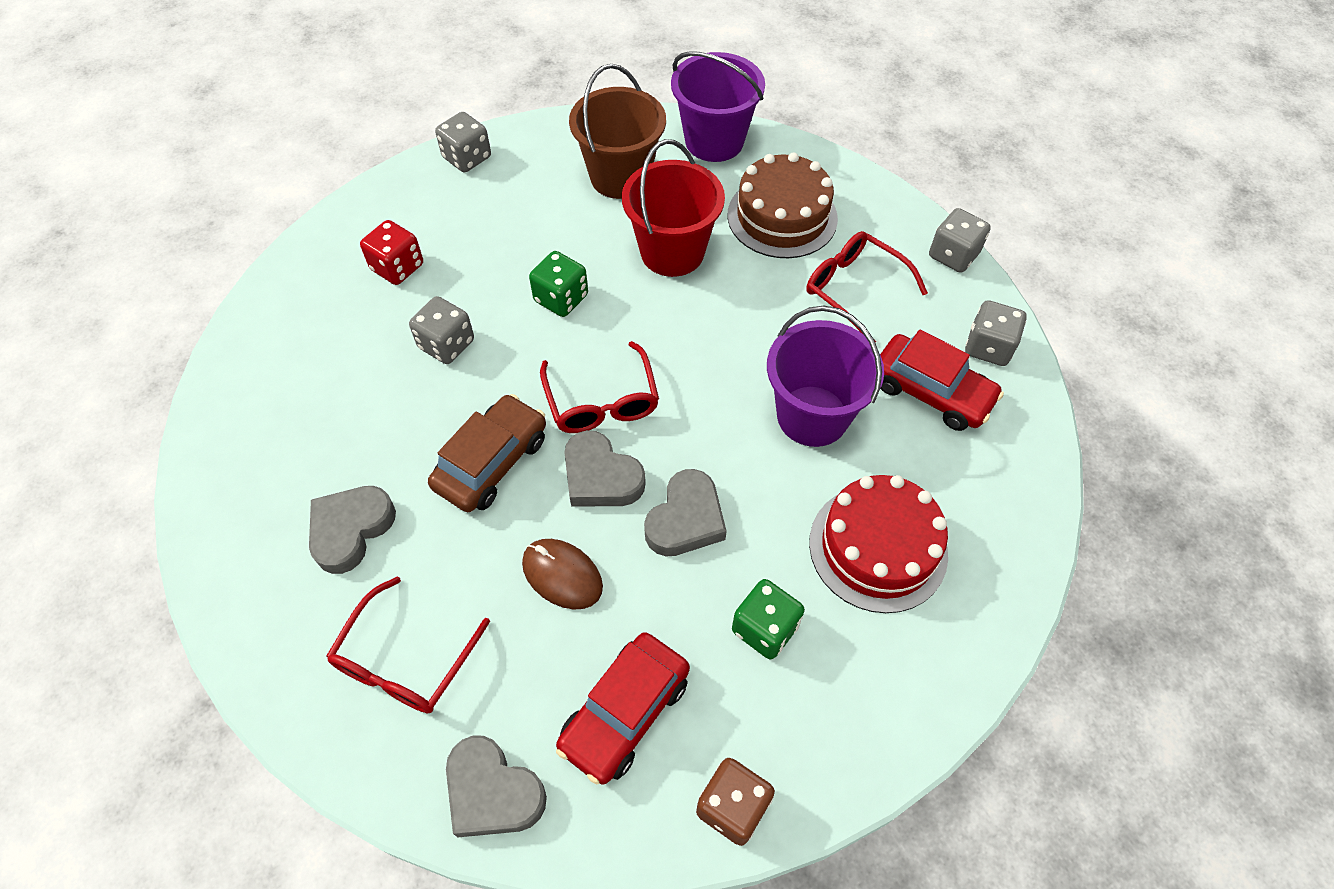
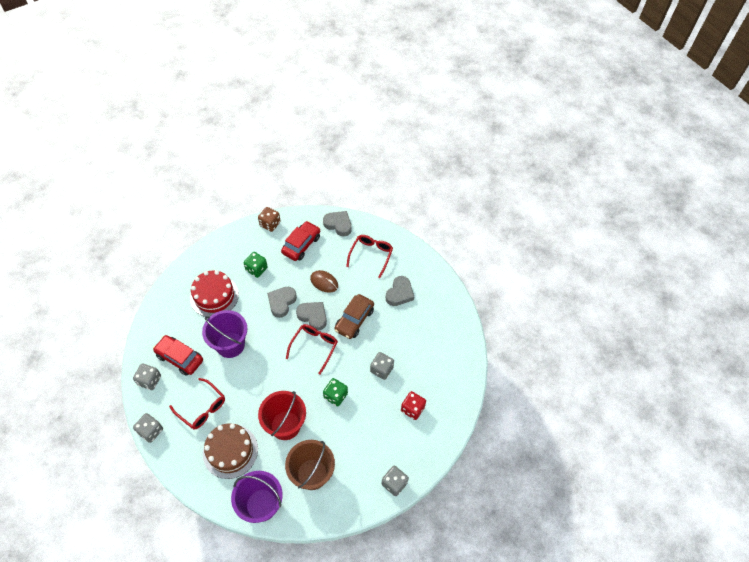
camera: 175 degrees right, 0 degrees up
(602, 401) = (314, 347): red glasses -> red glasses turned 45 degrees clockwise

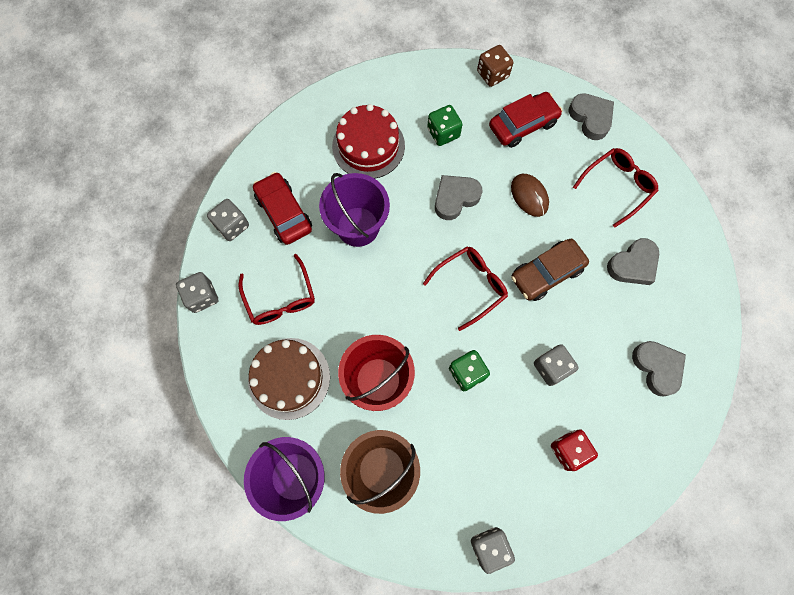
camera: 30 degrees right, 15 degrees up
(313, 316) = (489, 239): grey heart -> grey heart (657, 367)

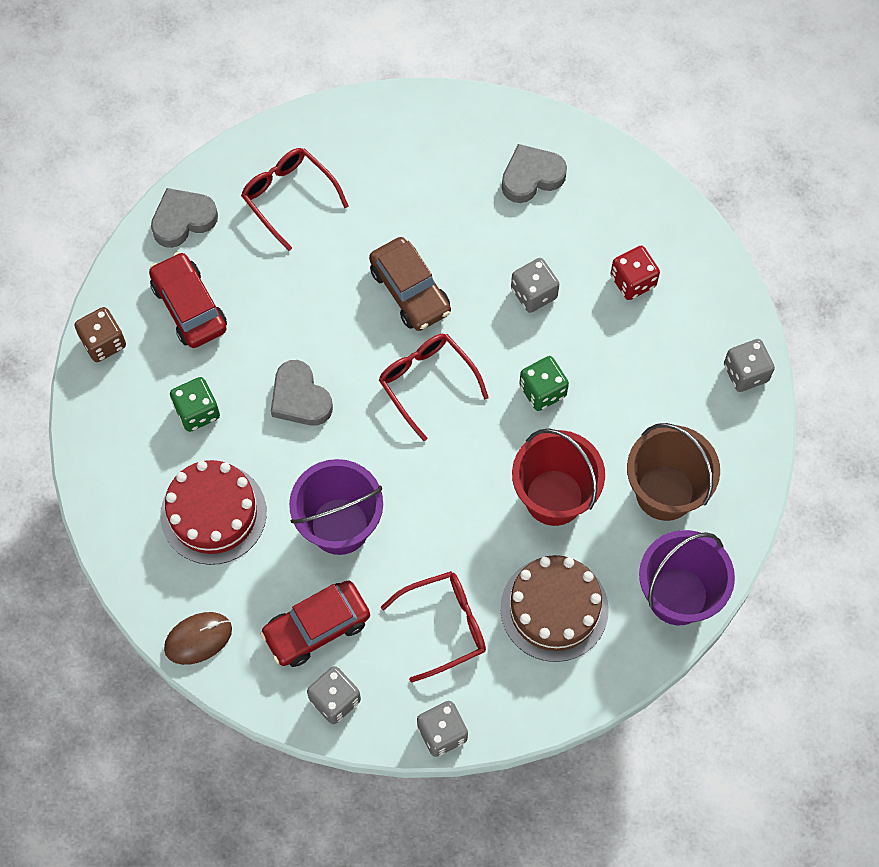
camera: 90 degrees left, 5 degrees down
(529, 196) = (299, 305): brown mouse -> brown mouse (198, 639)
(633, 265) = (399, 189): grey heart -> none

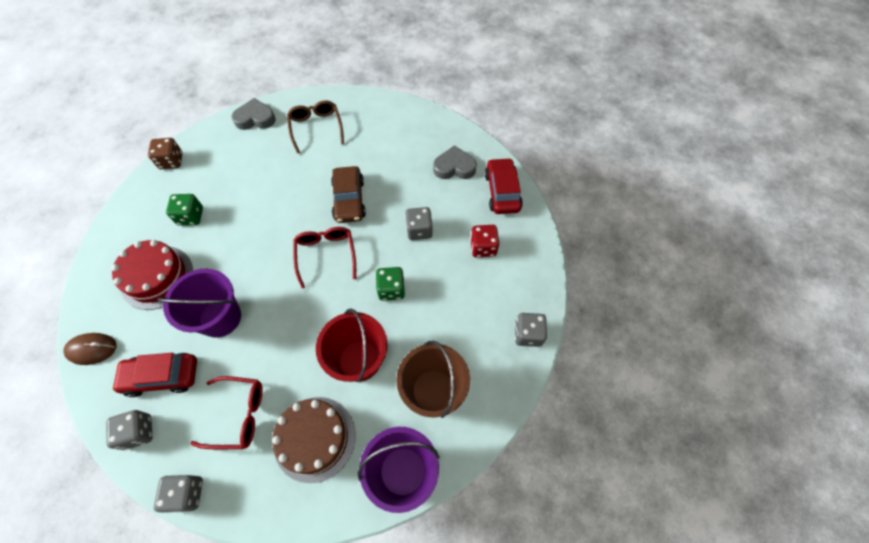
camera: 25 degrees right, 5 degrees down
(189, 307) = (227, 161): red car -> red car (502, 191)
(288, 197) = (316, 128): red glasses -> brown glasses
(300, 398) = (250, 233): grey heart -> none

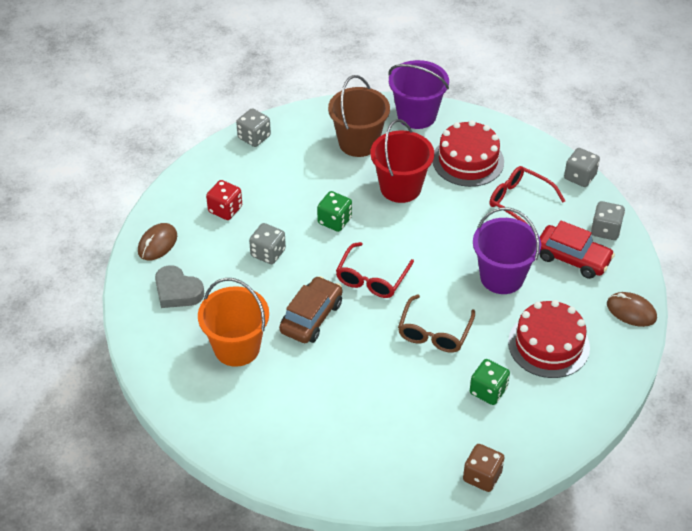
camera: 145 degrees left, 15 degrees down
(255, 118) = (348, 480): grey heart -> none
(314, 438) = (468, 161): brown cake -> red cake
(316, 128) = (284, 423): brown glasses -> brown glasses (434, 332)
(382, 153) = (237, 348): none -> orange bucket
(502, 191) = (157, 244): red car -> brown mouse

